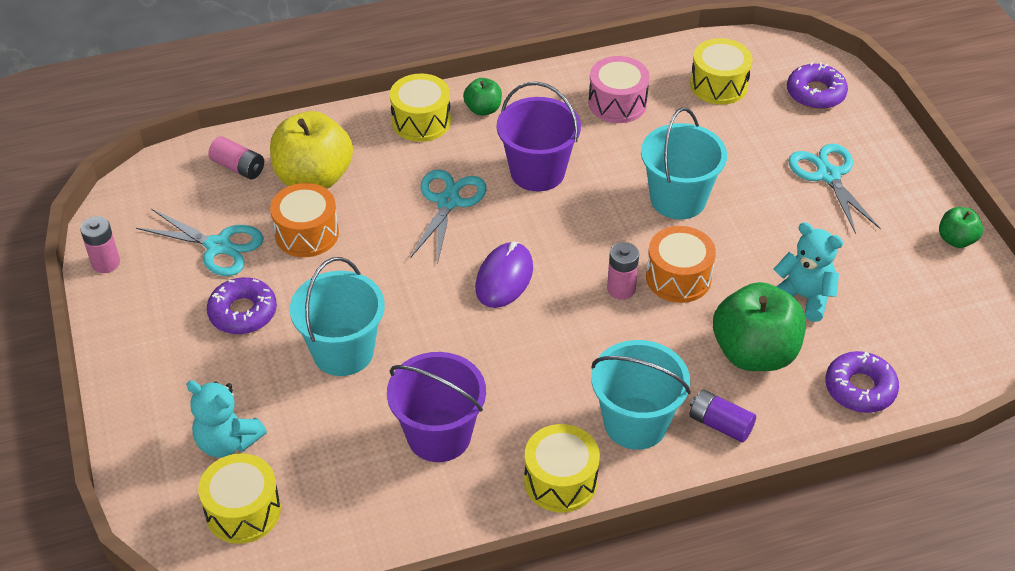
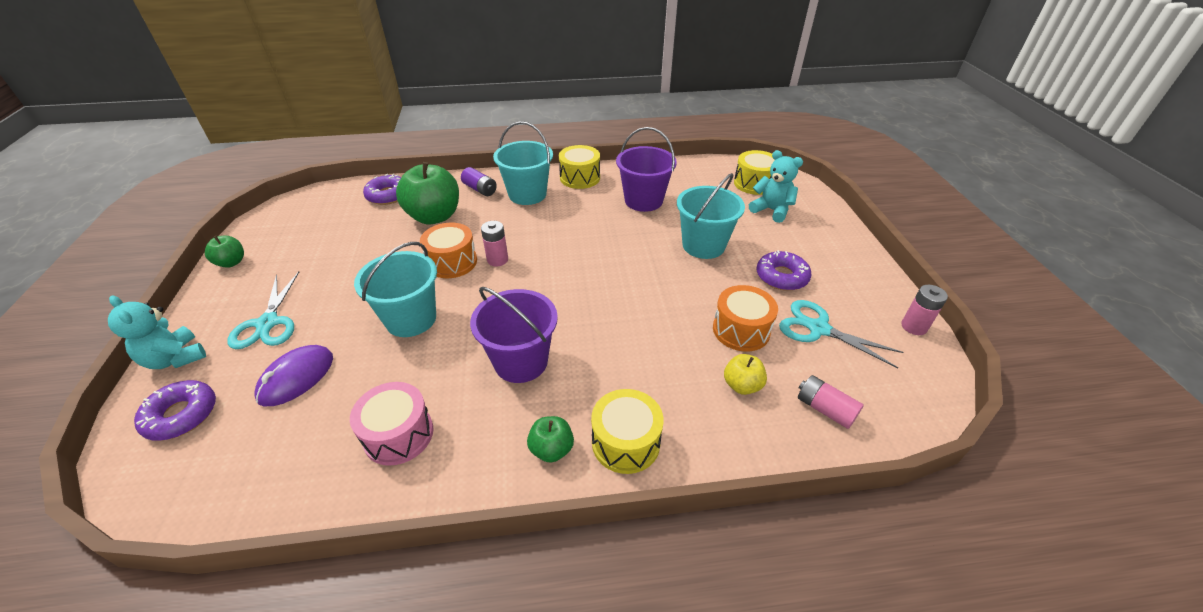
camera: 170 degrees left, 5 degrees down
(314, 178) = (742, 385): yellow apple -> yellow apple, size x0.49
(448, 202) = (612, 343): turquoise scissors -> none
(504, 278) = (580, 276): purple mouse -> purple mouse (296, 377)
(718, 85) = (270, 444): yellow drum -> none
(803, 297) = (376, 241): turquoise teddy bear -> turquoise teddy bear (175, 358)

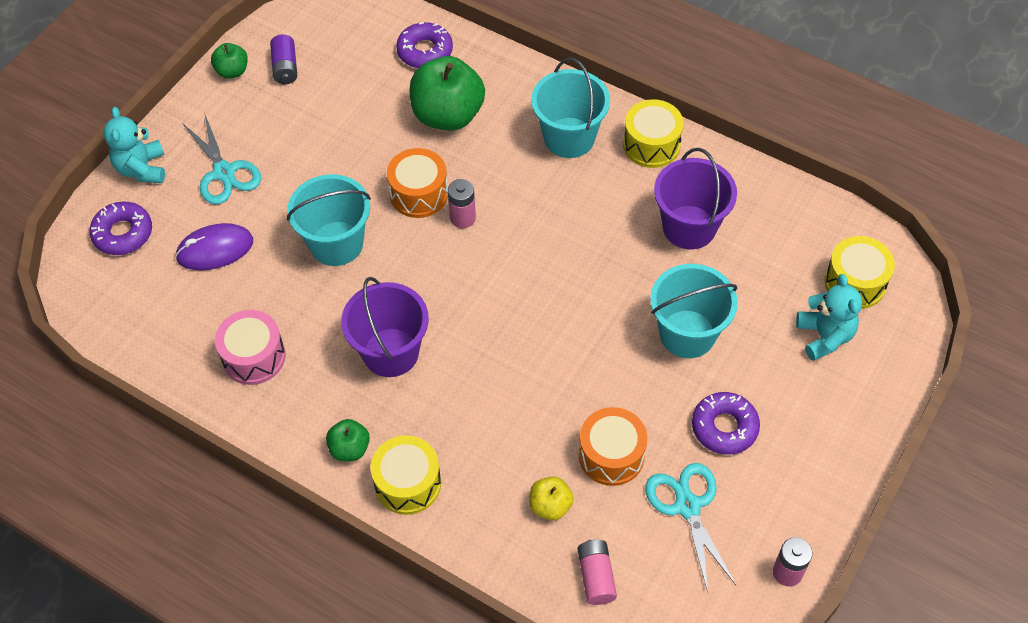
camera: 40 degrees right, 15 degrees up
(268, 323) = (224, 172): turquoise scissors -> turquoise scissors turned 60 degrees counterclockwise
(480, 189) = (525, 98): purple battery -> purple battery (285, 67)

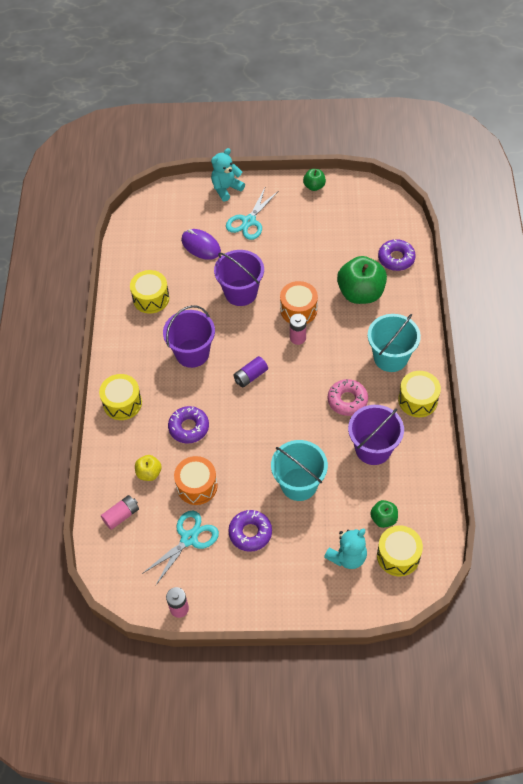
camera: 60 degrees right, 0 degrees up
(123, 233) = (184, 205): purple donut -> purple donut (189, 427)
(254, 357) = (151, 298): pink drum -> yellow drum
(285, 67) = (334, 206): purple battery -> purple battery (250, 376)
(336, 243) = (241, 293): turquoise bucket -> purple bucket
(350, 448) = (126, 367): green apple -> green apple (383, 519)
(599, 216) = (347, 400): none -> pink donut

